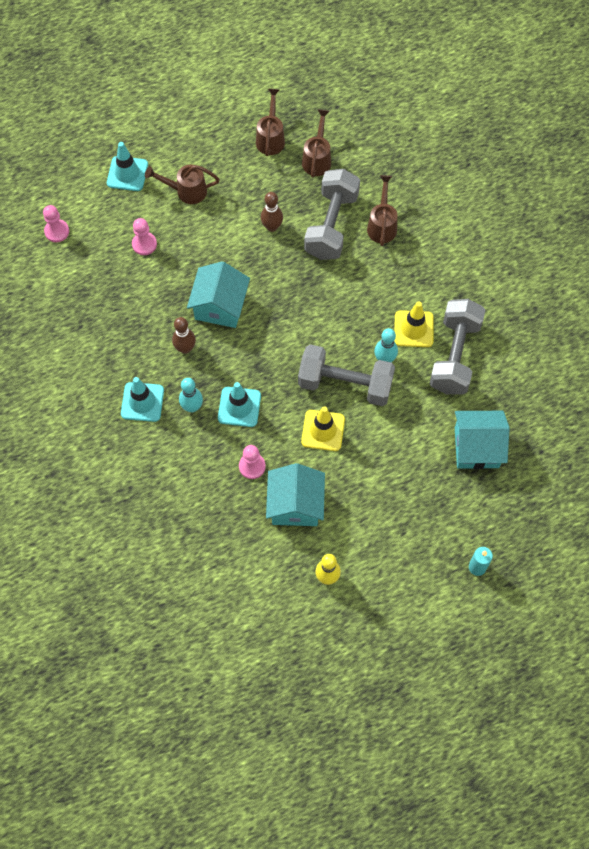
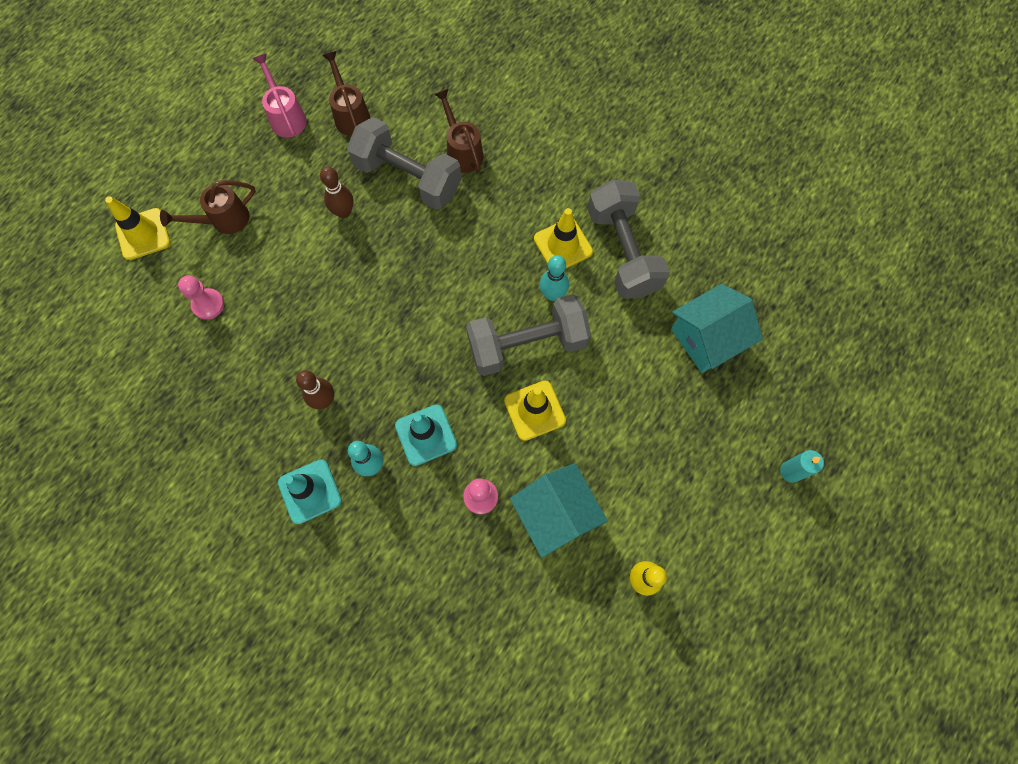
camera: 30 degrees left, 5 degrees up
(57, 231) = (93, 342): pink pawn -> none
(127, 174) = (143, 234): turquoise traffic cone -> yellow traffic cone
(220, 306) = (336, 330): turquoise house -> none
(270, 138) = (286, 117): brown watering can -> pink watering can
(331, 225) = (408, 178): grey dumbbell -> grey dumbbell turned 45 degrees counterclockwise

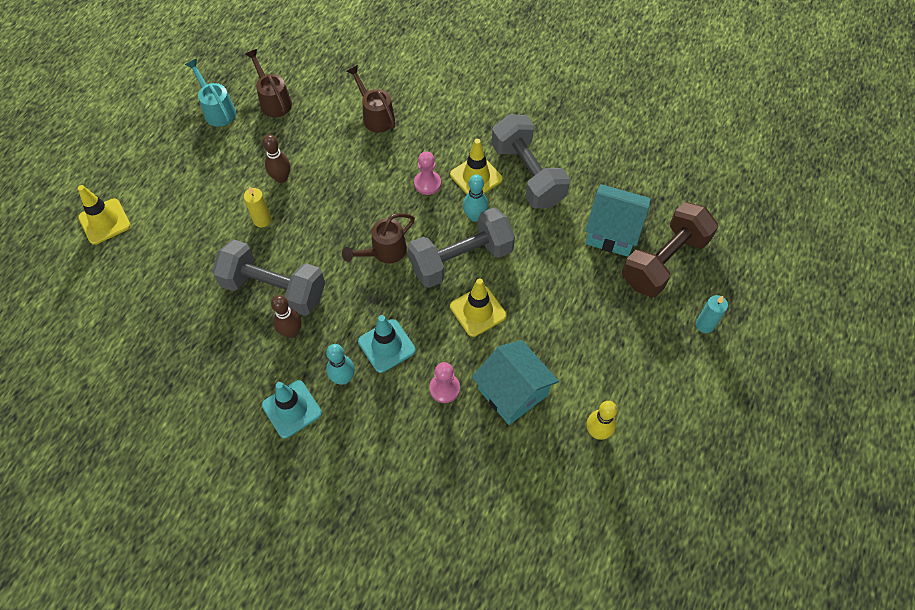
camera: 10 degrees left, 10 degrees down
(208, 304) = (173, 270): pink pawn -> pink pawn (427, 183)
(224, 220) = (176, 200): brown watering can -> brown watering can (384, 252)
(286, 117) = (217, 110): pink watering can -> turquoise watering can
(314, 260) = (262, 220): none -> yellow candle
(408, 178) = (332, 143): grey dumbbell -> grey dumbbell (274, 289)
(707, 339) = (612, 231): turquoise house -> turquoise house turned 60 degrees clockwise
(759, 385) = (664, 261): none -> brown dumbbell

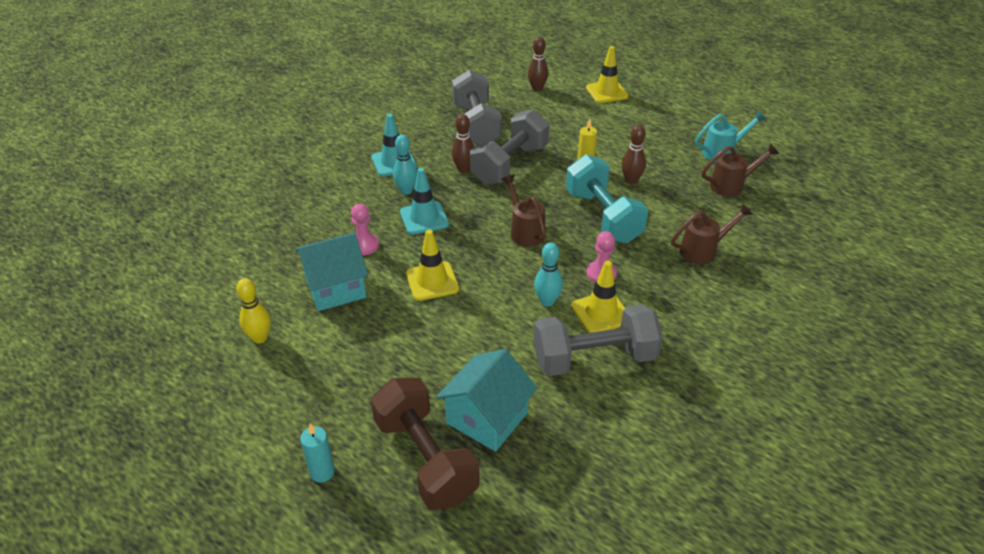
camera: 105 degrees right, 20 degrees down
(101, 295) = (537, 88): none -> brown bowling pin
(346, 193) = (603, 217): none -> turquoise dumbbell
(461, 259) = (497, 281): grey dumbbell -> grey dumbbell (476, 125)

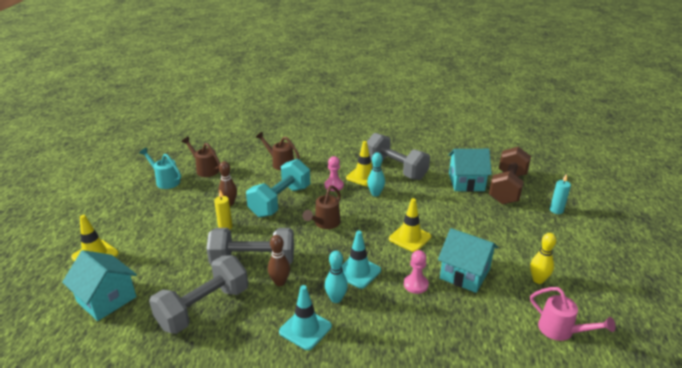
camera: 125 degrees left, 10 degrees down
(200, 302) = (561, 331): none -> pink watering can
(537, 88) = (106, 299): brown bowling pin -> turquoise house

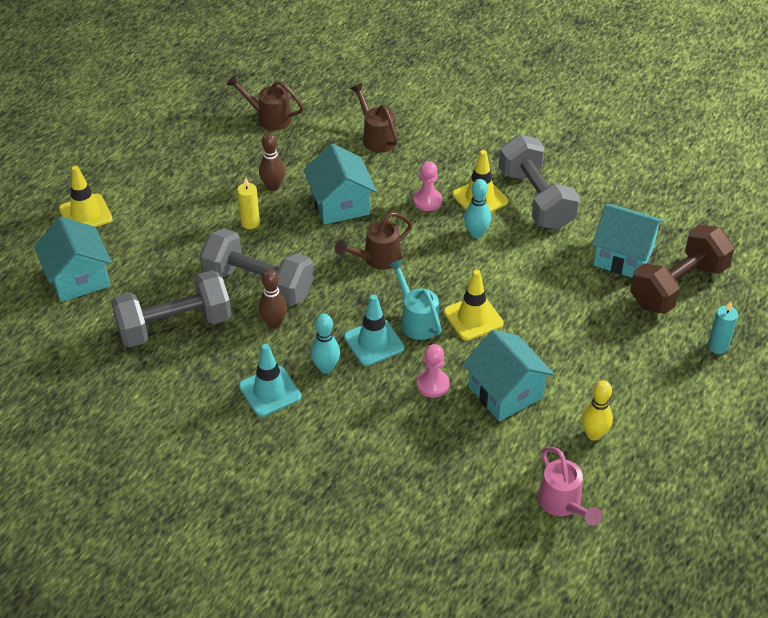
camera: 25 degrees right, 15 degrees up
(165, 181) = (209, 122): turquoise watering can -> turquoise watering can (417, 320)
(205, 169) = (269, 118): brown watering can -> brown watering can turned 45 degrees counterclockwise
(280, 201) = (340, 204): turquoise dumbbell -> turquoise house

